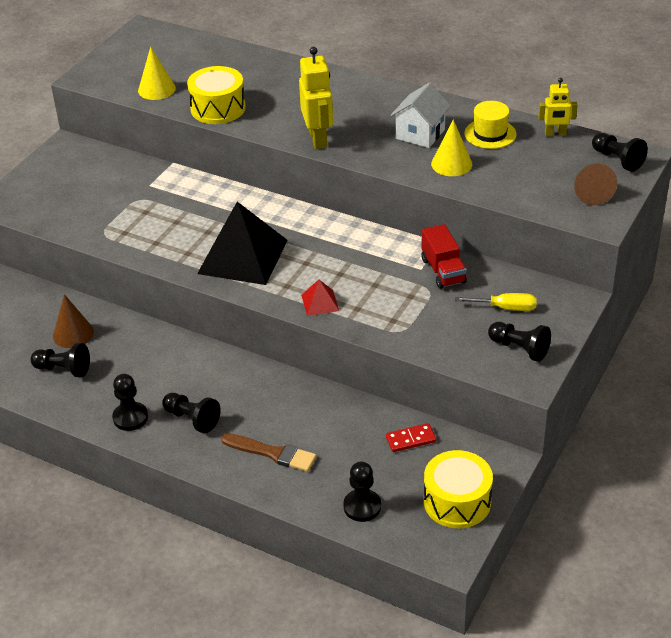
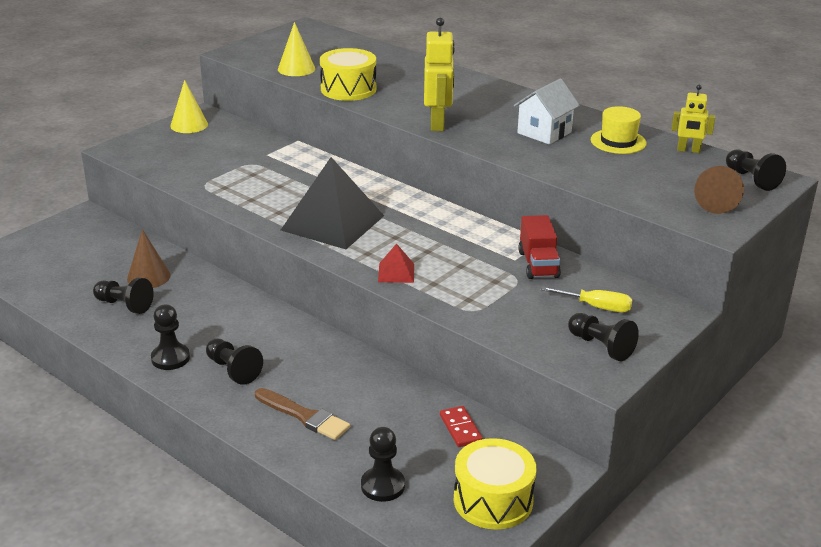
camera: 10 degrees right, 10 degrees down
(410, 439) = (460, 428): red domino -> red domino turned 75 degrees clockwise
(451, 164) = (568, 160): yellow cone -> yellow cone (189, 125)

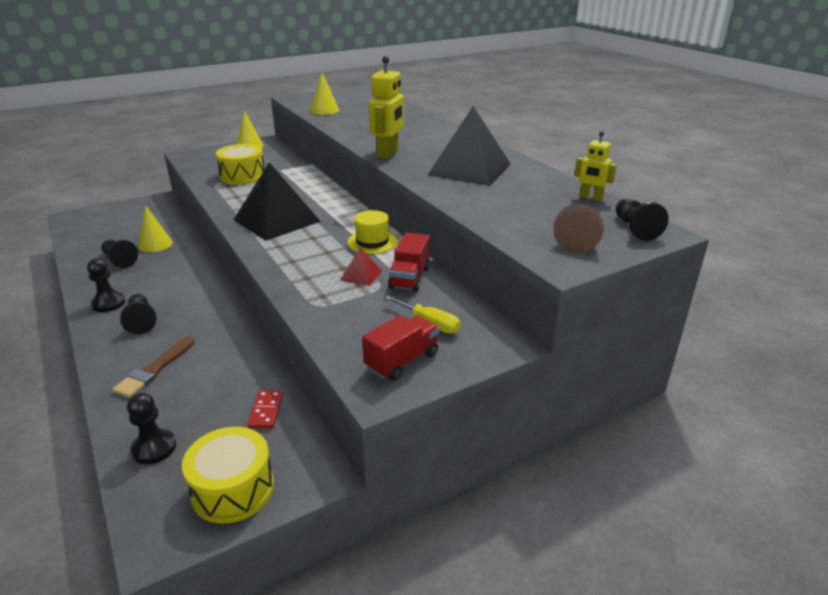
camera: 20 degrees right, 0 degrees up
(148, 277) = (155, 244): brown cone -> yellow cone
(304, 416) = (154, 370): brown brush -> brown brush turned 60 degrees clockwise
(348, 89) = (346, 125): yellow drum -> yellow drum (243, 176)
(396, 272) = (285, 264): red pyramid -> red pyramid (361, 275)
(544, 133) = (470, 169): white house -> black pyramid
(601, 346) = (402, 361): black pawn -> red truck
(618, 141) = (529, 183): yellow hat -> yellow hat (372, 242)

